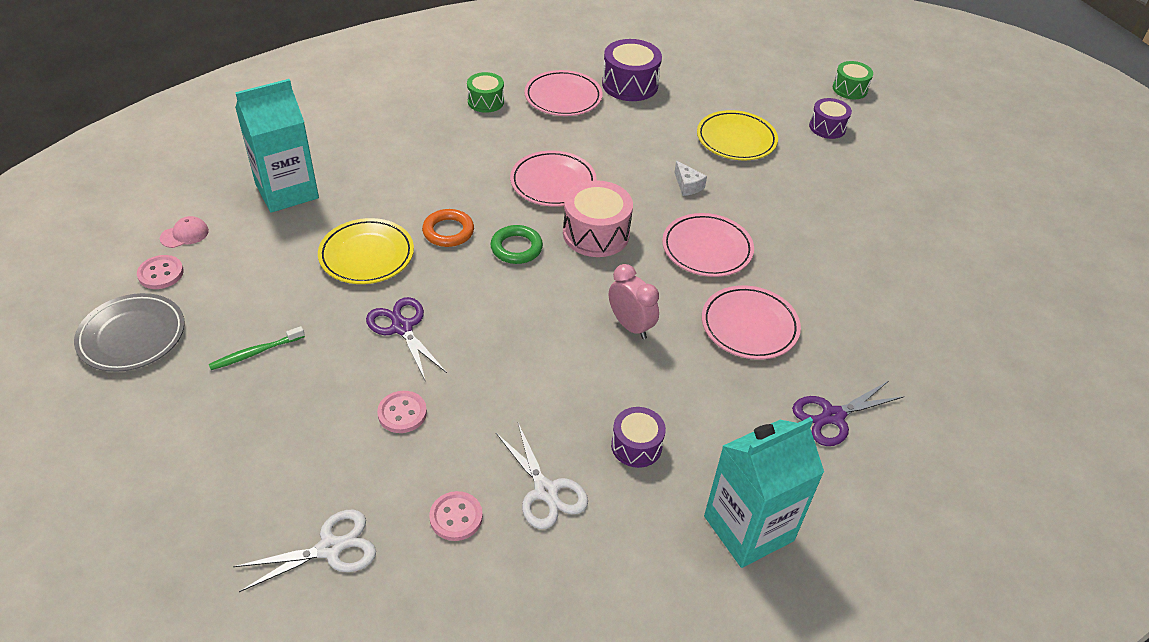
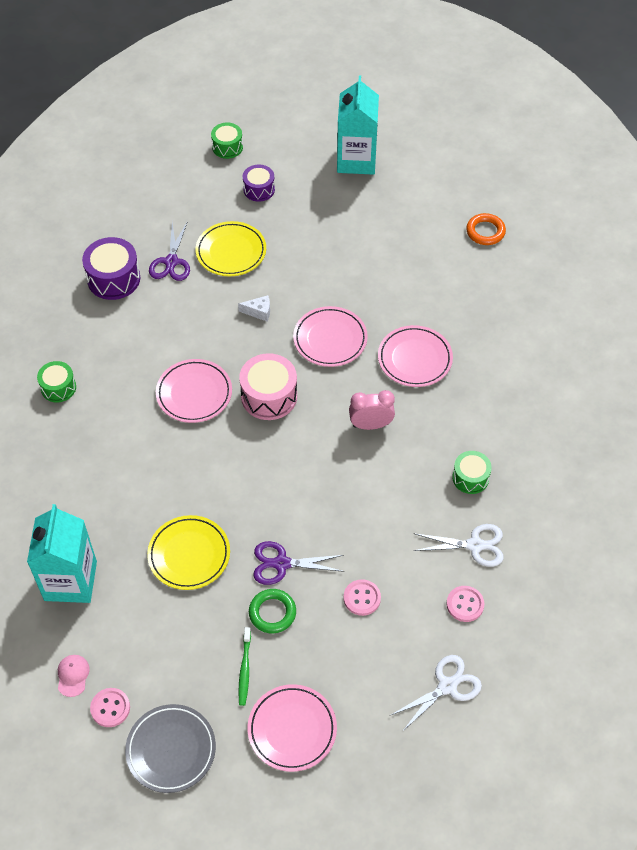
camera: 55 degrees left, 10 degrees up
(330, 548) = (447, 686): white scissors -> white scissors turned 45 degrees clockwise
(448, 231) = (200, 488): orange ring -> orange ring (485, 232)
(516, 248) = (249, 453): green ring -> green ring (272, 613)
(563, 97) = (95, 332): pink plate -> pink plate (292, 729)
(636, 446) = (470, 478): purple drum -> green drum
(748, 528) = (562, 454): turquoise carton -> turquoise carton (356, 160)
(833, 416) = (511, 361): purple scissors -> purple scissors (171, 262)

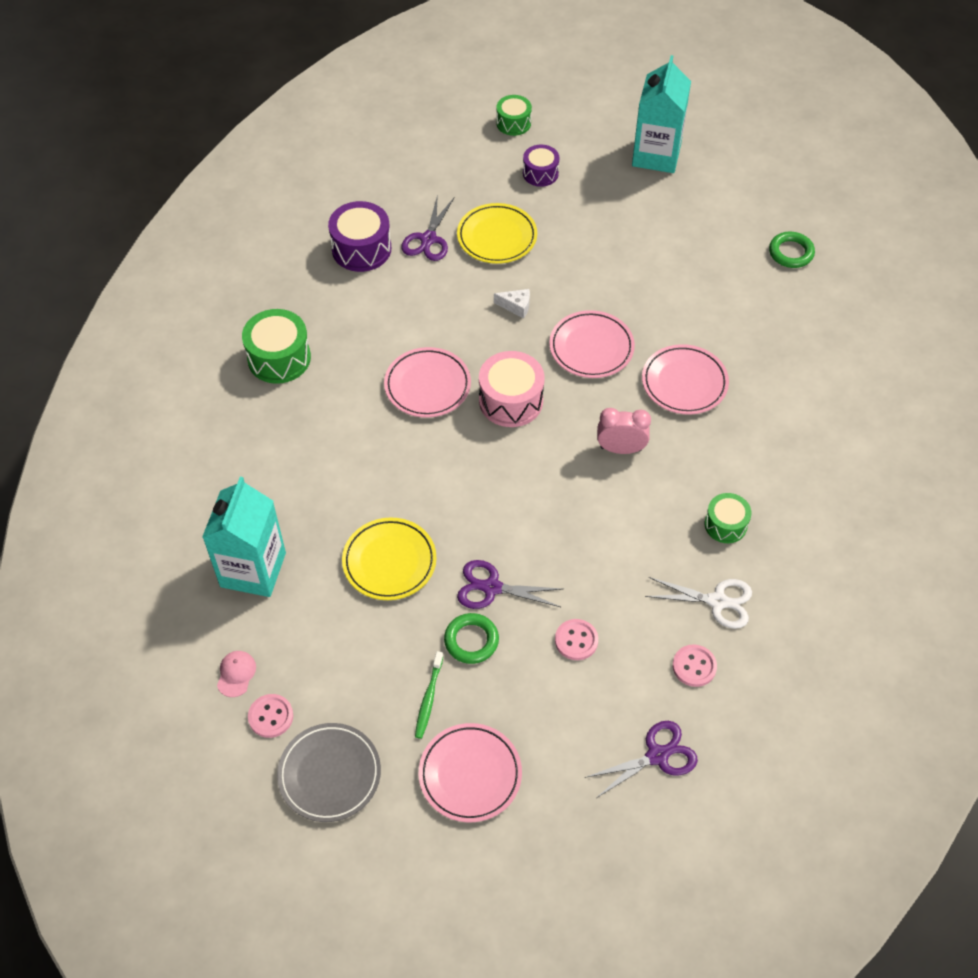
camera: 10 degrees right, 0 degrees up
(58, 387) = (279, 358): green drum -> green drum, size x1.60
(447, 686) = (657, 755): white scissors -> purple scissors
(485, 232) = (791, 253): orange ring -> green ring

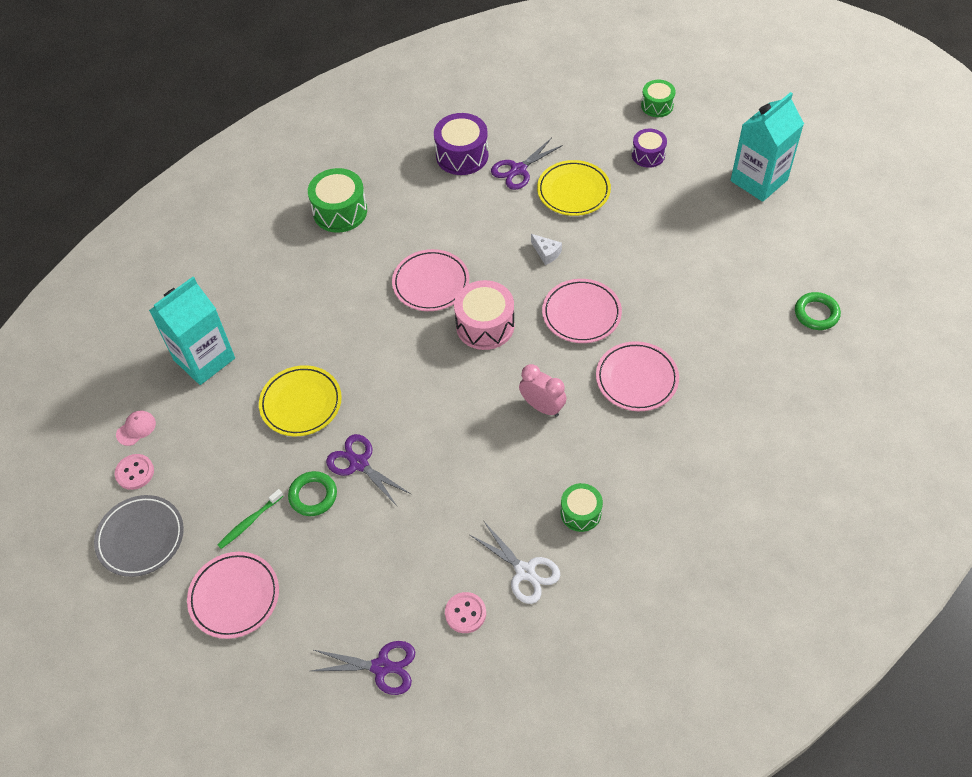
camera: 35 degrees right, 0 degrees up
(576, 640) = (390, 540): pink button -> none

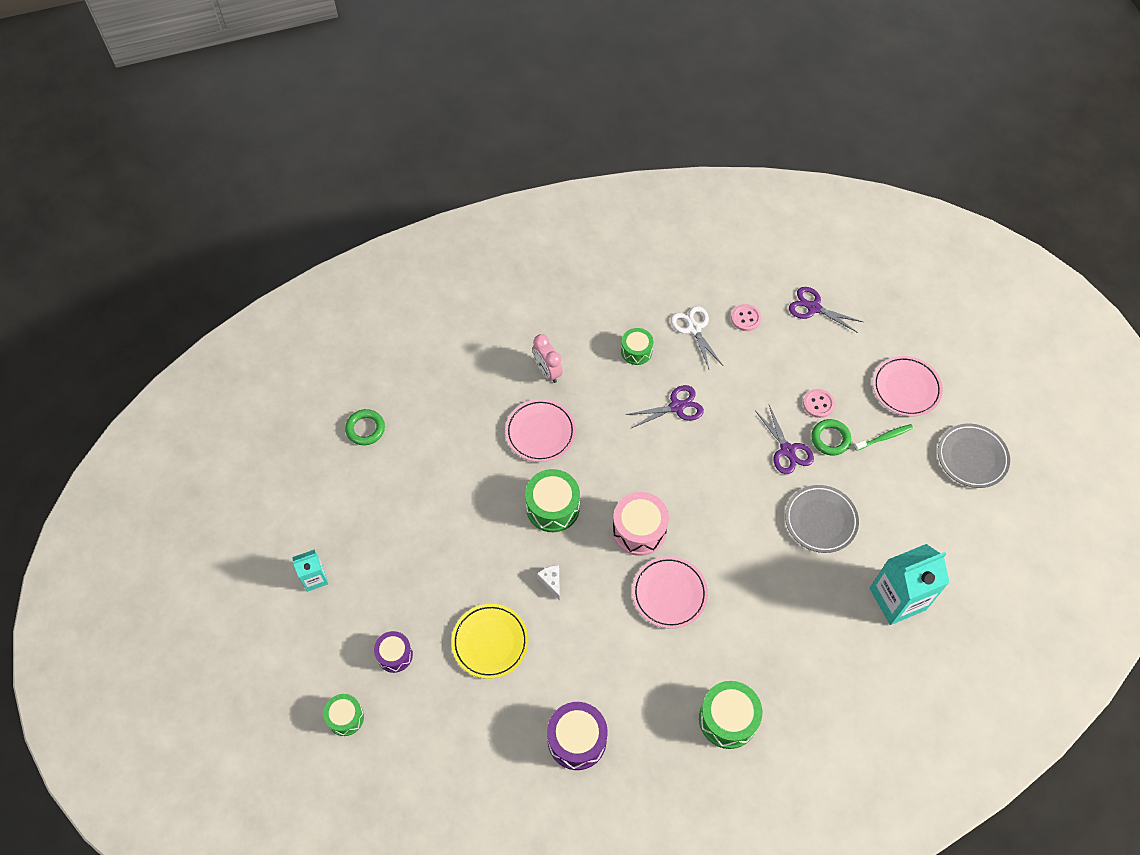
camera: 160 degrees left, 5 degrees up
(135, 472) = (972, 513): pink button -> pink button (818, 404)
(136, 428) = (967, 553): pink cap -> none
(301, 403) = (820, 520): yellow plate -> grey plate
(518, 170) = (529, 693): purple scissors -> purple scissors (676, 407)
(542, 407) = (625, 439): pink clock -> pink clock (547, 371)
(581, 314) = (552, 507): pink plate -> green drum
(759, 180) = (314, 578): turquoise carton -> turquoise carton, size x0.53

